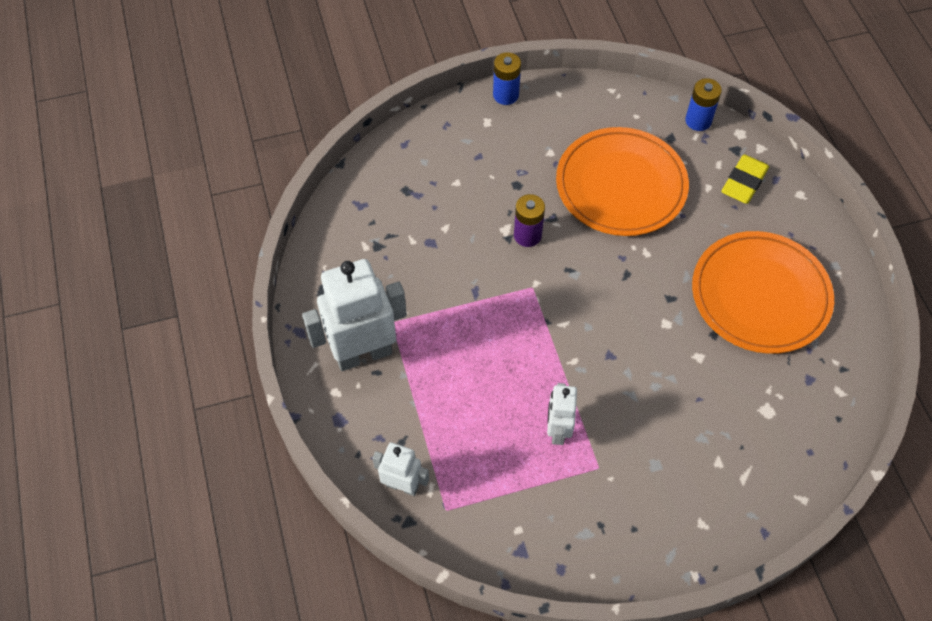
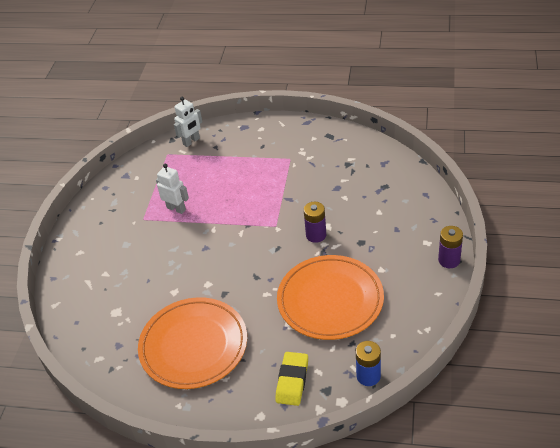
camera: 120 degrees right, 15 degrees down
(363, 354) = (277, 143): white robot -> none
(506, 95) = (449, 260): blue battery -> purple battery
(744, 182) = (292, 381): yellow eraser -> yellow eraser turned 45 degrees clockwise

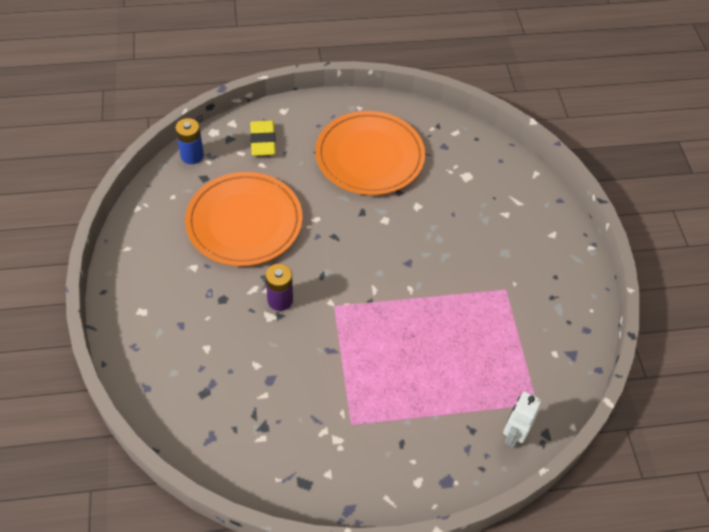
camera: 155 degrees right, 10 degrees up
(176, 208) = (472, 311): white robot -> none
(449, 260) = (114, 290): purple battery -> none

